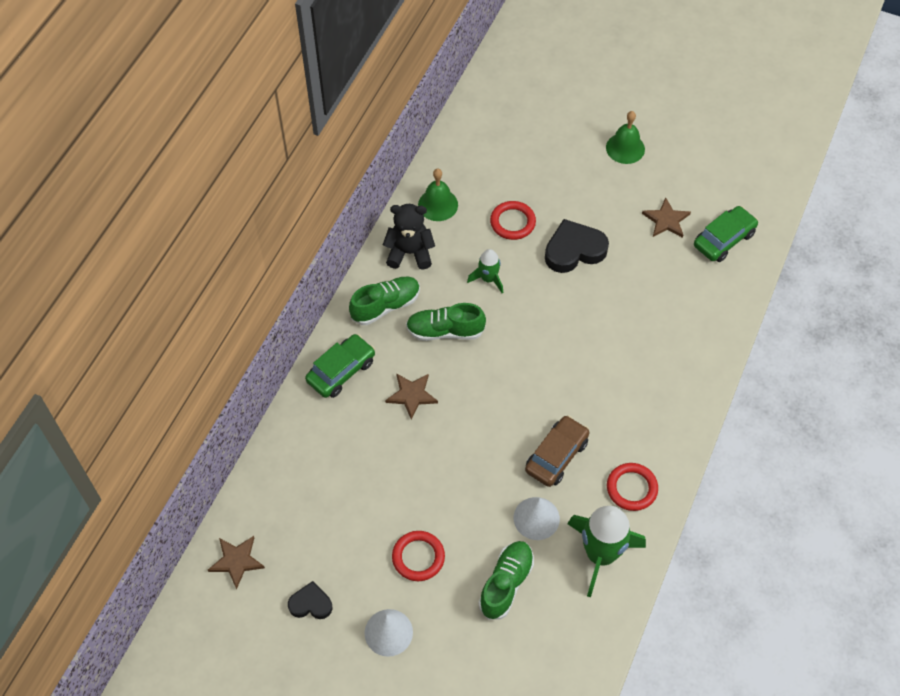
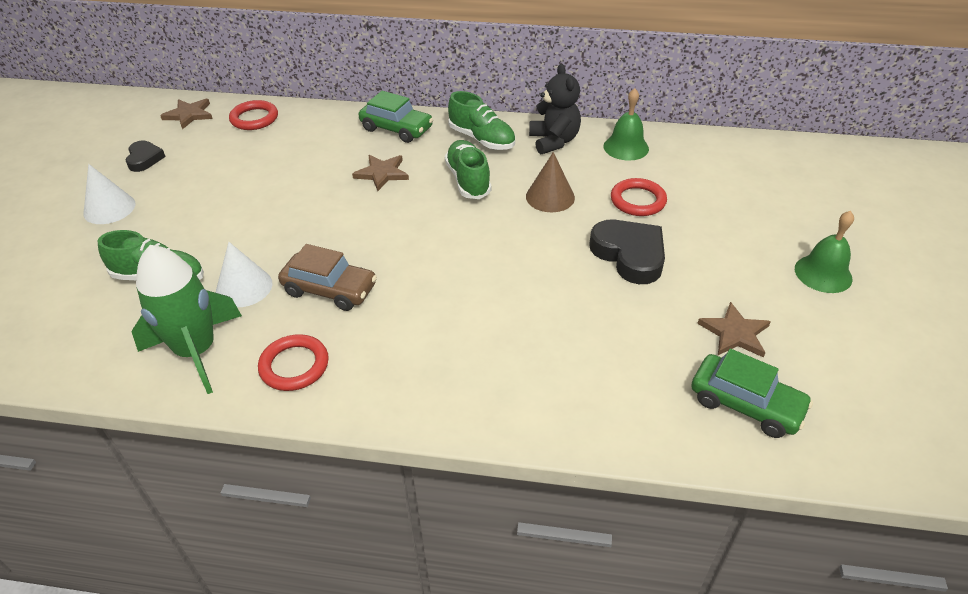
camera: 75 degrees right, 15 degrees down
(418, 557) = (193, 211): red ring -> red ring (254, 118)
(488, 279) = (550, 197): green rocket -> brown cone

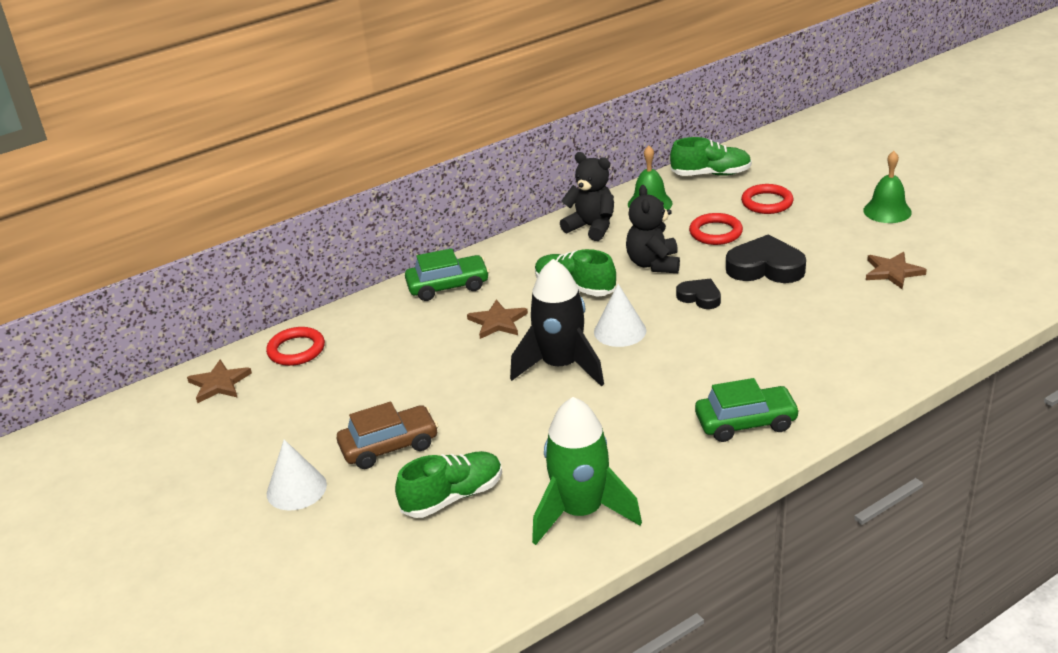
camera: 40 degrees left, 10 degrees down
(144, 159) = (249, 438): black heart -> black heart (700, 297)
(244, 287) = (536, 455): white cone -> white cone (620, 331)
(294, 366) = (668, 469): red ring -> red ring (767, 202)
(330, 289) = (605, 413): brown car -> brown car (389, 446)
(364, 233) = (561, 366): none -> black rocket
(482, 139) = (533, 255): green shoe -> green shoe (711, 174)
(550, 197) = (653, 264): brown cone -> black teddy bear
(745, 404) = (954, 303): green car -> green car (746, 423)

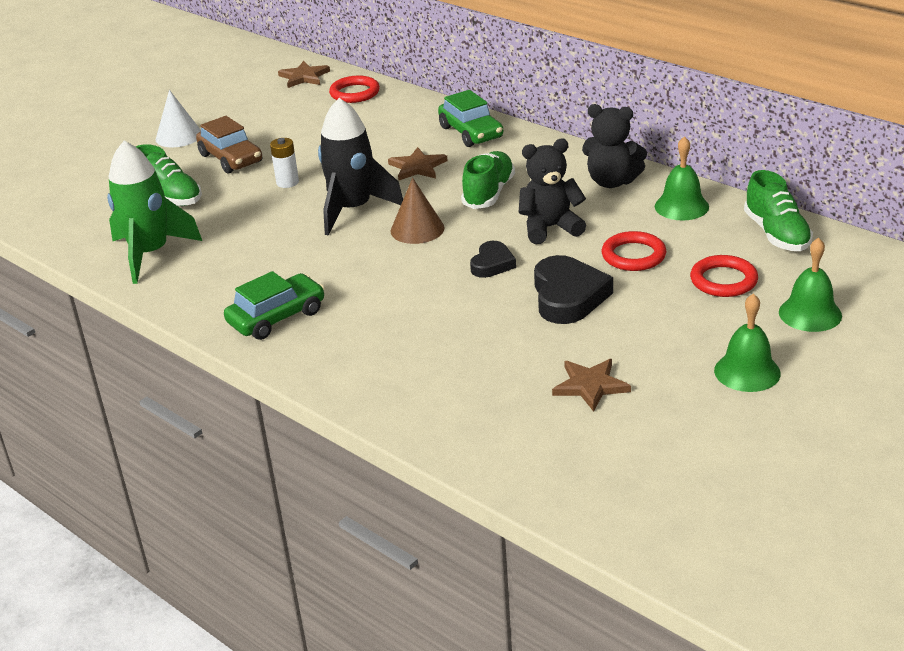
camera: 75 degrees right, 0 degrees up
(476, 406) = (287, 182): none -> white battery
(591, 227) = (612, 182): black teddy bear -> black teddy bear turned 90 degrees clockwise
(620, 331) = (417, 229): white cone -> brown cone
(746, 423) = (277, 317): green car -> green car turned 105 degrees counterclockwise
(821, 179) = (810, 313): none -> green bell

